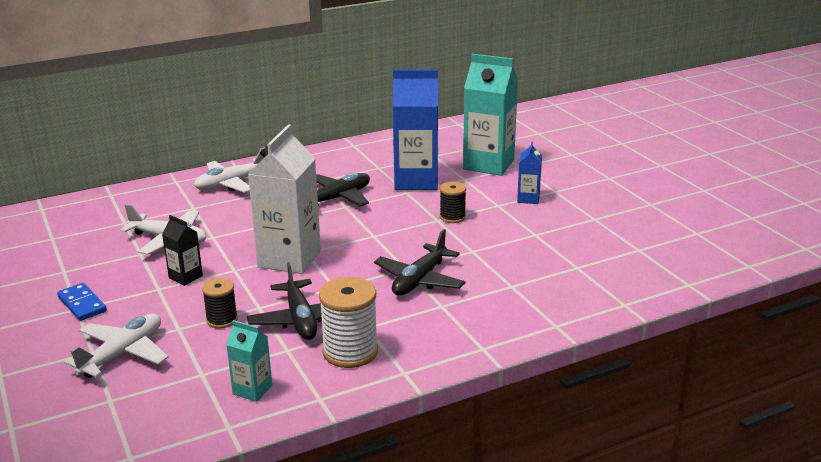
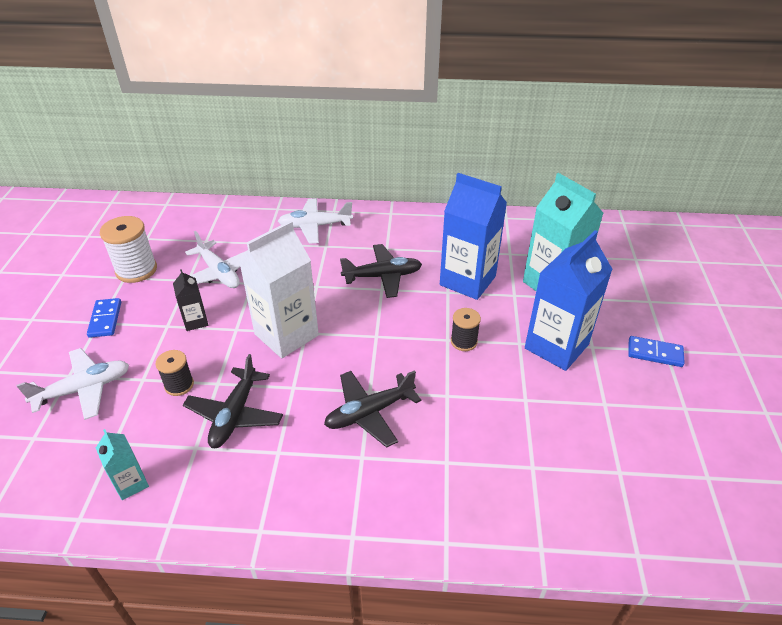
camera: 30 degrees right, 15 degrees up
(350, 352) = (239, 478): white spool -> white spool (136, 270)
(528, 199) = (556, 346): blue carton -> blue carton, size x2.09
(603, 181) = (655, 353): none -> blue domino

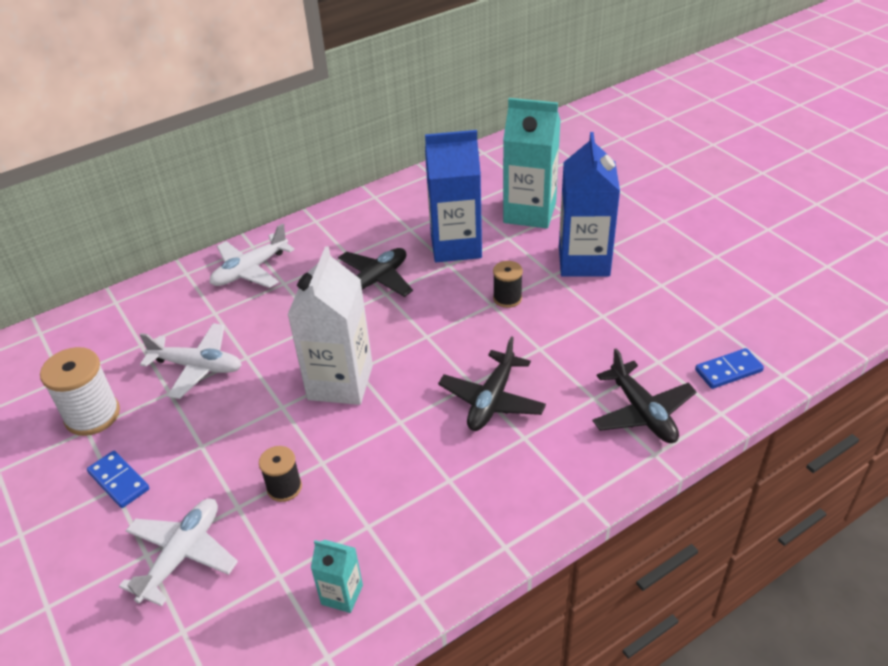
camera: 35 degrees left, 0 degrees up
(195, 321) = (229, 424): black carton -> none
(235, 415) = (373, 477): black plane -> black plane (642, 412)
(655, 353) = (659, 227): blue domino -> blue domino (728, 371)

